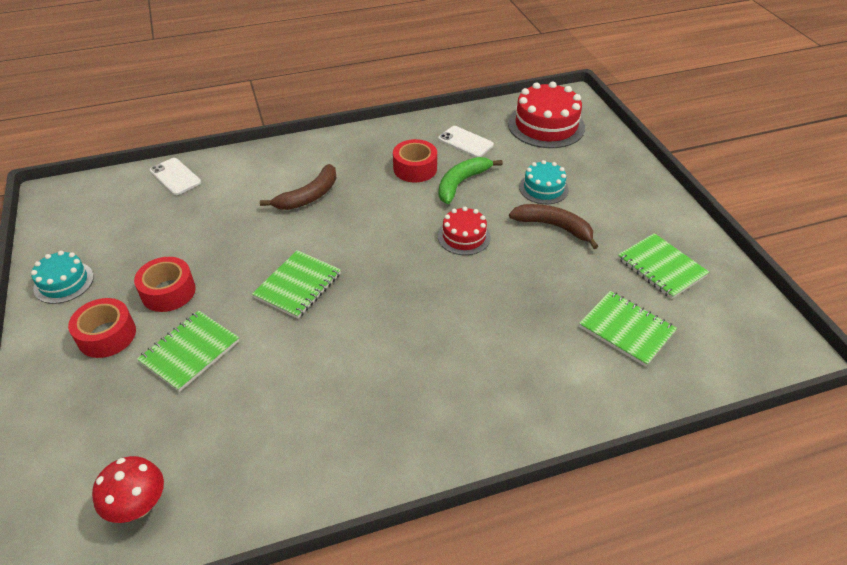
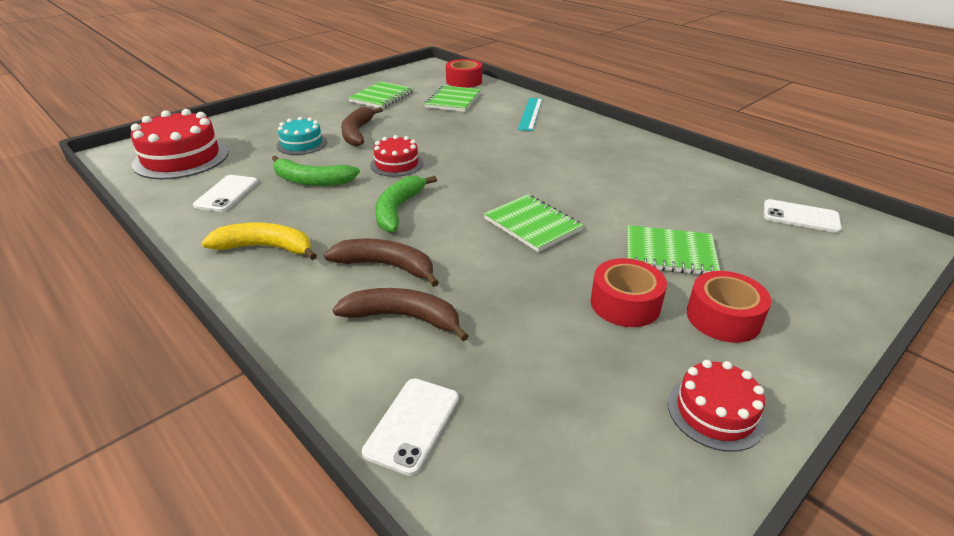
camera: 115 degrees left, 10 degrees down
(64, 282) = (715, 412): turquoise cake -> red cake
(139, 506) = (800, 217): red mushroom -> white phone
(251, 192) = (404, 317): none -> brown banana
(298, 285) = (532, 225): green notebook -> green notebook turned 45 degrees clockwise
(373, 152) = (266, 248): none -> yellow banana
(379, 218) = (398, 209): none -> green banana
(415, 168) = (294, 211): red tape -> red tape (464, 81)
(546, 392) = (530, 113): none -> turquoise ruler

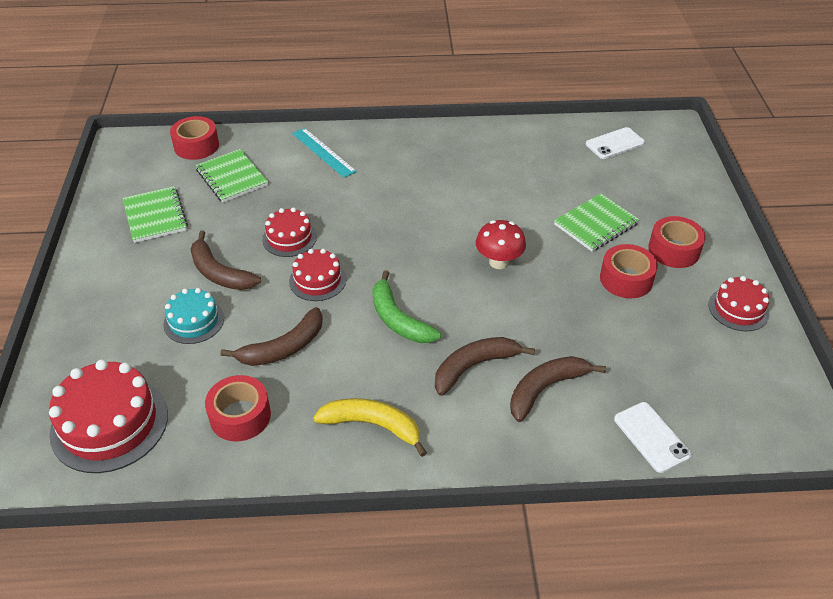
camera: 50 degrees left, 10 degrees up
(227, 194) = (240, 416): white phone -> red tape
(266, 248) = (373, 425): yellow banana -> yellow banana turned 60 degrees clockwise
(311, 181) = (283, 348): green banana -> brown banana
(425, 138) = (289, 238): none -> red cake
(532, 225) = (498, 262): green notebook -> red mushroom

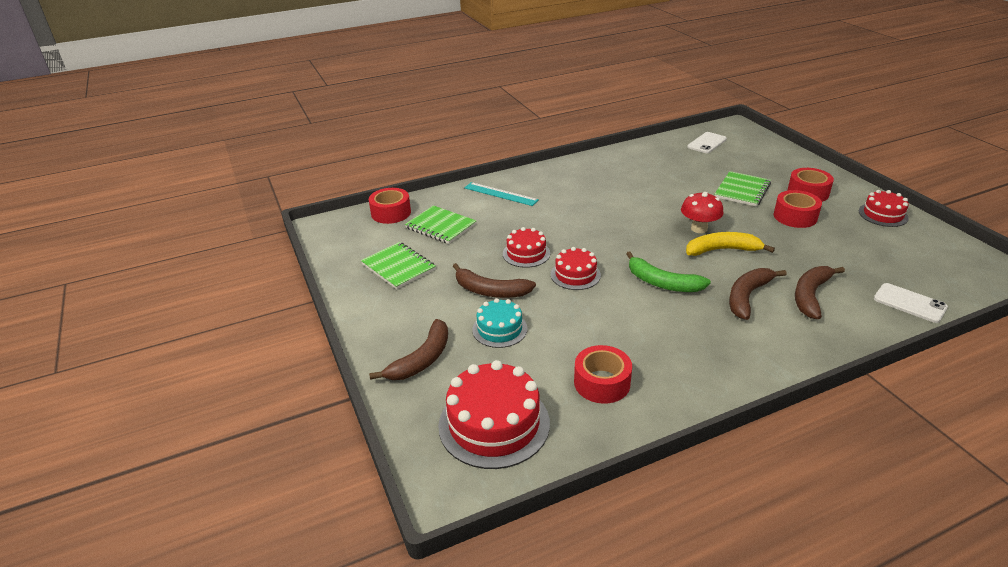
camera: 20 degrees left, 10 degrees down
(283, 348) = (592, 326): brown banana -> brown banana (422, 359)
(373, 425) = (712, 356): yellow banana -> yellow banana (722, 250)

